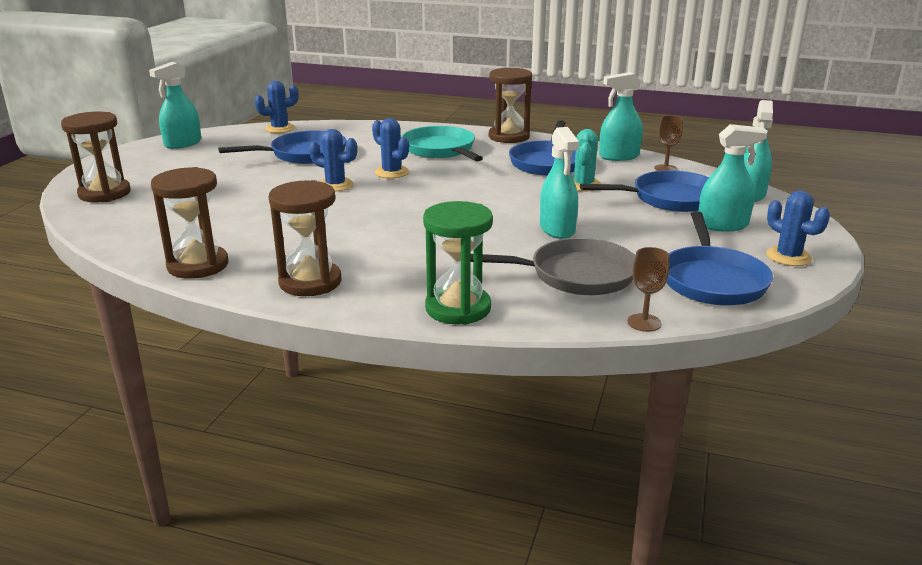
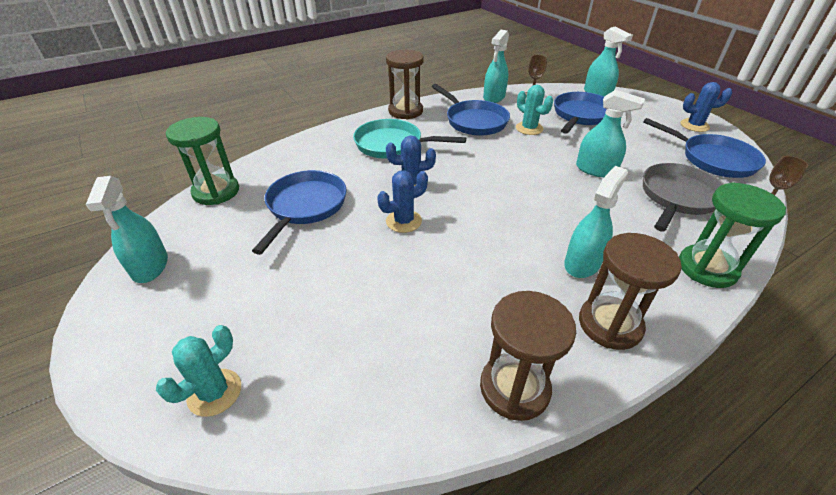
camera: 50 degrees left, 15 degrees up
(104, 193) = (214, 392): brown hourglass -> turquoise cactus
(280, 129) = (216, 192): blue cactus -> green hourglass
(722, 225) = (635, 120): turquoise spray bottle -> turquoise spray bottle (582, 263)

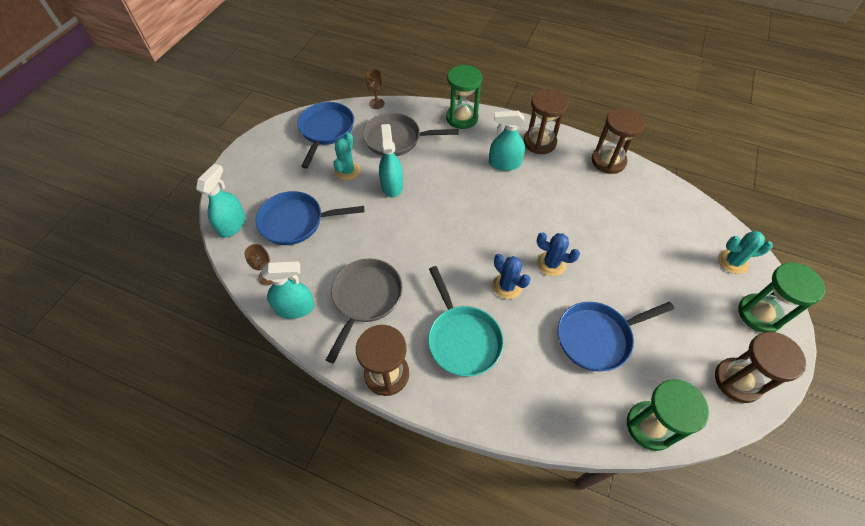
camera: 125 degrees left, 15 degrees up
(146, 349) = (759, 314): none -> green hourglass
(150, 266) = (737, 381): turquoise spray bottle -> brown hourglass
(473, 121) = (365, 298): blue pan -> grey pan
(529, 128) = (351, 249): turquoise cactus -> turquoise cactus (347, 171)
(694, 125) = (269, 147): blue cactus -> none

